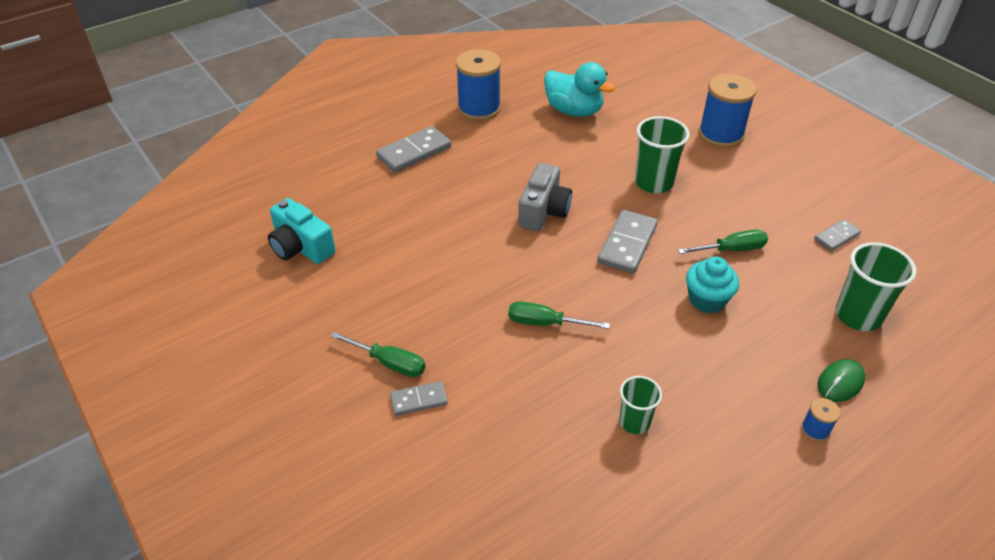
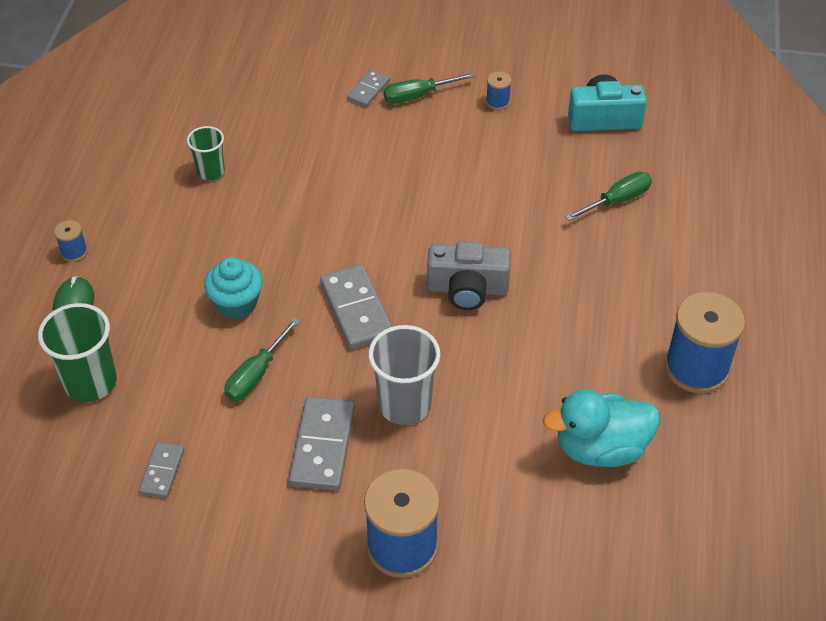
camera: 135 degrees right, 5 degrees up
(344, 311) = (497, 102): none -> blue spool
(414, 152) = (667, 263): grey domino -> grey domino (323, 446)
(543, 211) = (467, 289): grey camera -> grey camera turned 60 degrees counterclockwise
(544, 323) = (347, 192): green screwdriver -> green screwdriver (617, 200)
(653, 183) = (404, 404): green cup -> grey cup

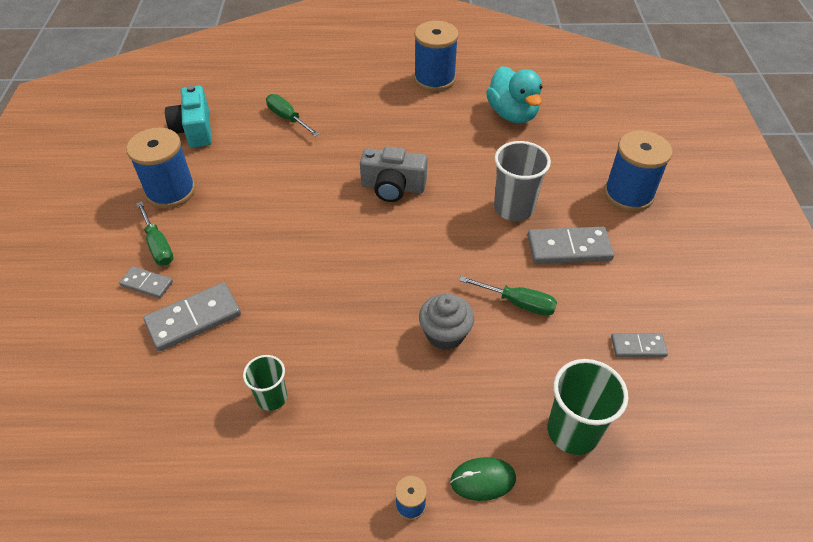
camera: 100 degrees left, 0 degrees up
(236, 303) = (445, 334): turquoise cupcake -> grey cupcake
(356, 310) = (430, 249): grey domino -> grey domino (194, 319)
(467, 289) = (393, 187): grey camera -> grey camera turned 105 degrees clockwise
(497, 102) = (170, 191): blue spool -> blue spool, size x2.28

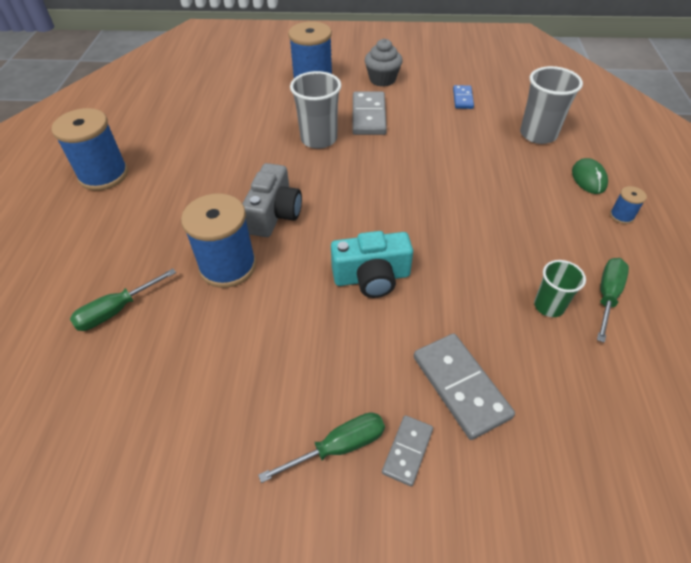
camera: 85 degrees left, 0 degrees up
(170, 191) = (230, 446): blue spool -> blue spool (228, 266)
(194, 129) = (93, 430): turquoise camera -> turquoise camera (372, 277)
(445, 334) = (461, 189): grey cupcake -> grey cupcake (382, 79)
(512, 114) = (189, 127): turquoise duck -> none
(518, 303) = (426, 147): green screwdriver -> green screwdriver (607, 295)
(573, 431) = (538, 134): green cup -> grey cup
(638, 346) = (462, 99): grey domino -> blue domino

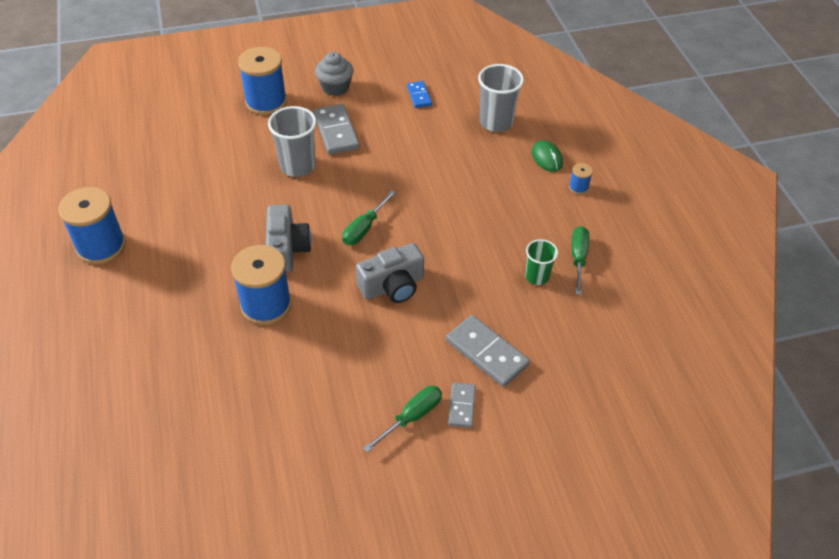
camera: 20 degrees left, 0 degrees up
(116, 311) = (186, 366): green screwdriver -> green screwdriver (364, 229)
(372, 277) = (393, 286): turquoise camera -> grey camera

